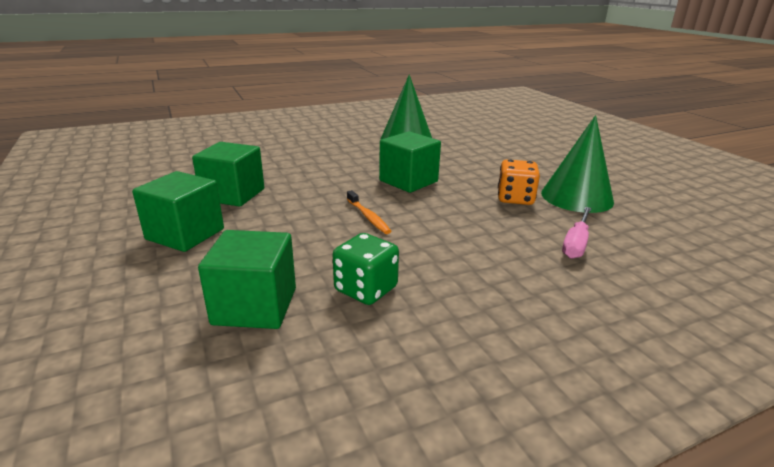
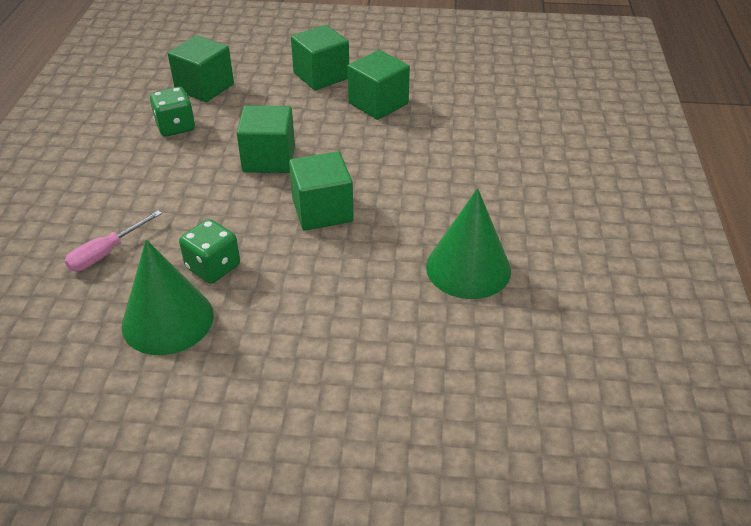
camera: 120 degrees right, 15 degrees up
(368, 217) = (269, 159): orange toothbrush -> green cube
(515, 198) = (213, 267): orange dice -> green dice
(576, 243) = (106, 253): pink screwdriver -> pink screwdriver turned 105 degrees counterclockwise

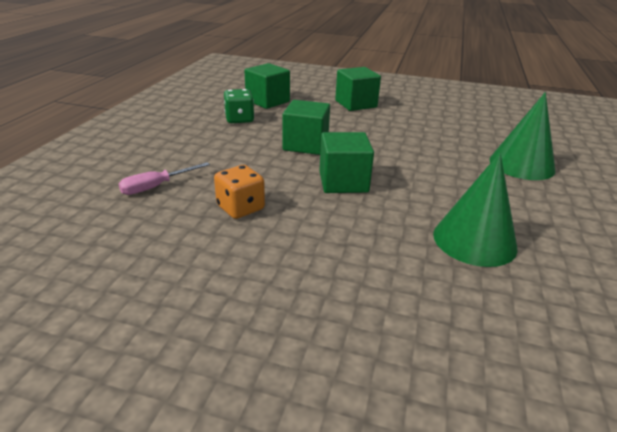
camera: 10 degrees right, 10 degrees down
(168, 320) = (188, 241): green cone -> green cone (521, 164)
(213, 267) = (240, 208): green dice -> orange dice
(378, 103) = (398, 123): green cube -> none

